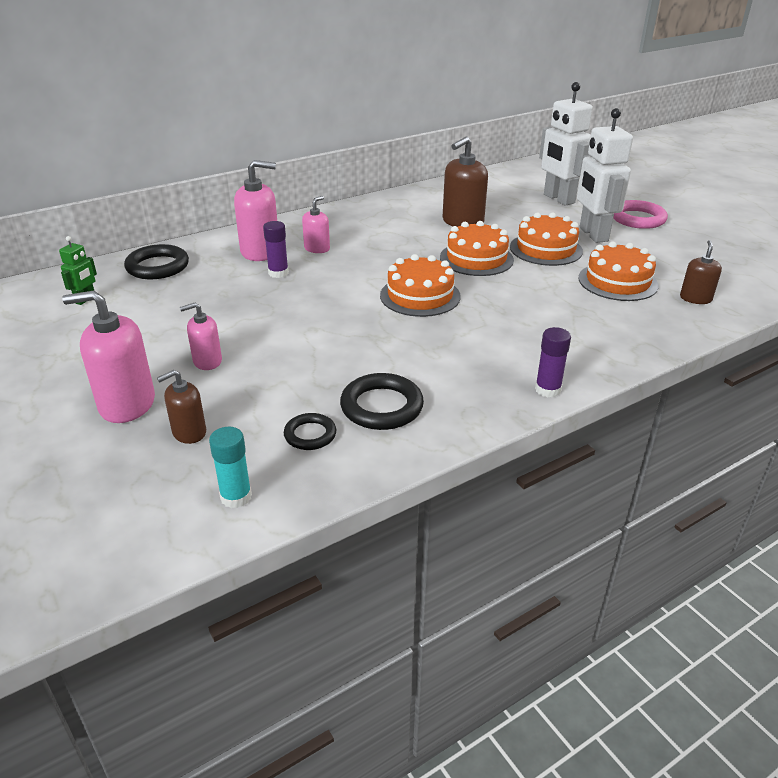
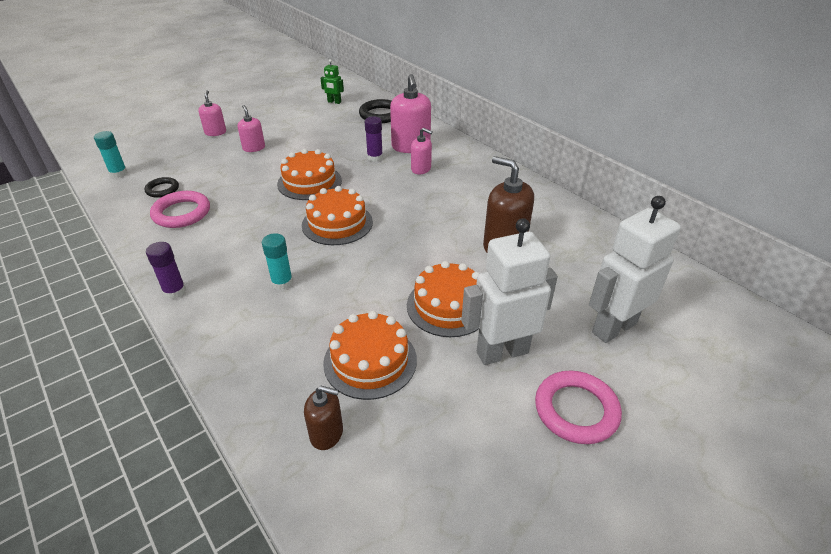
camera: 85 degrees right, 5 degrees up
(127, 404) = (215, 132): pink soap dispenser -> pink soap dispenser, size x0.57
(189, 432) = (181, 153): brown soap dispenser -> none
(381, 406) = (181, 213): black ring -> pink ring
(476, 258) = (415, 255): orange cake -> orange cake (309, 182)
(524, 324) = (282, 283): none -> turquoise glue stick

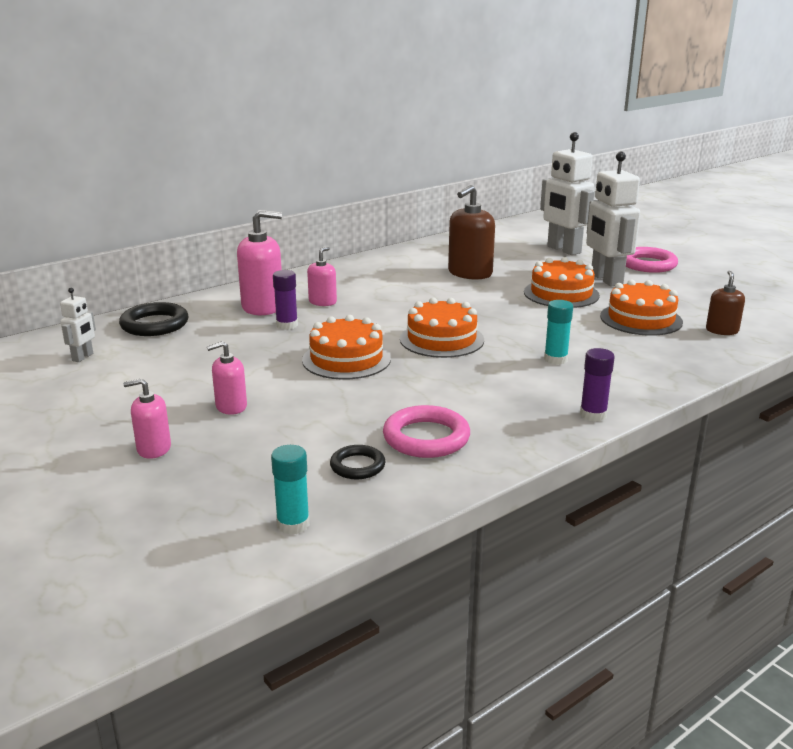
camera: 90 degrees left, 15 degrees down
(334, 102) = (83, 357): green robot -> white robot

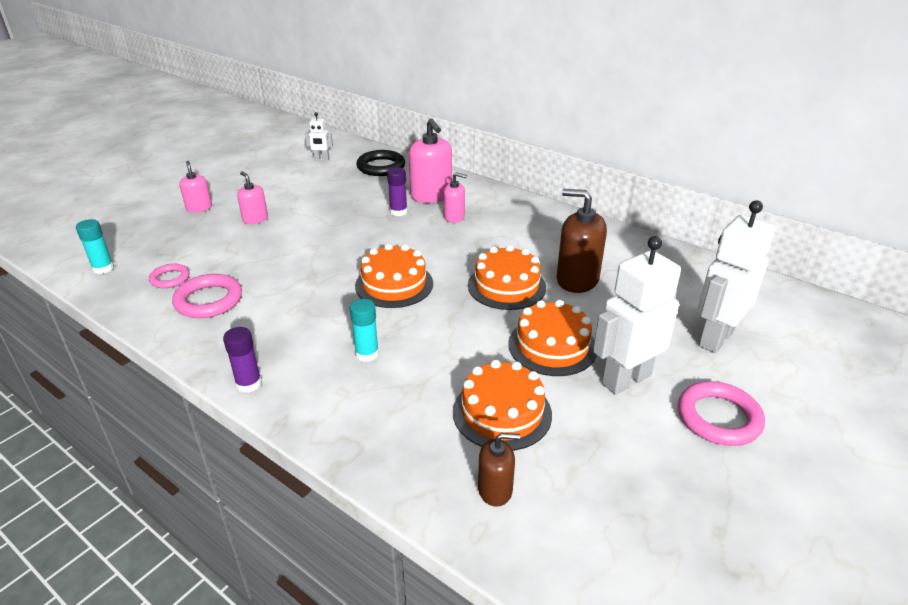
camera: 75 degrees right, 10 degrees up
(346, 359) = (340, 247): orange cake -> orange cake (506, 286)
(357, 466) = (170, 278): black ring -> pink ring

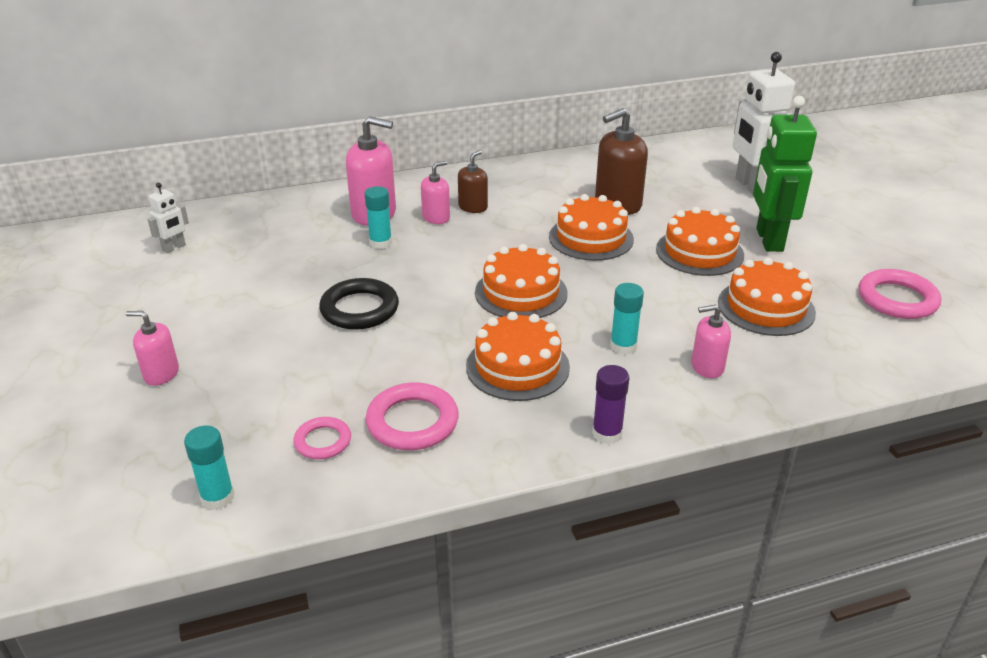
camera: 55 degrees left, 0 degrees up
(255, 219) = (260, 338): pink soap dispenser -> pink soap dispenser (707, 367)
(300, 317) = (517, 367): none -> orange cake
(381, 167) = (261, 218): black ring -> black ring (359, 309)
(398, 212) = (380, 243): purple glue stick -> turquoise glue stick
(495, 490) = (853, 344): brown soap dispenser -> brown soap dispenser (473, 207)
(625, 379) = (768, 240): white robot -> green robot
(718, 418) = (838, 225): pink ring -> pink ring (897, 299)

